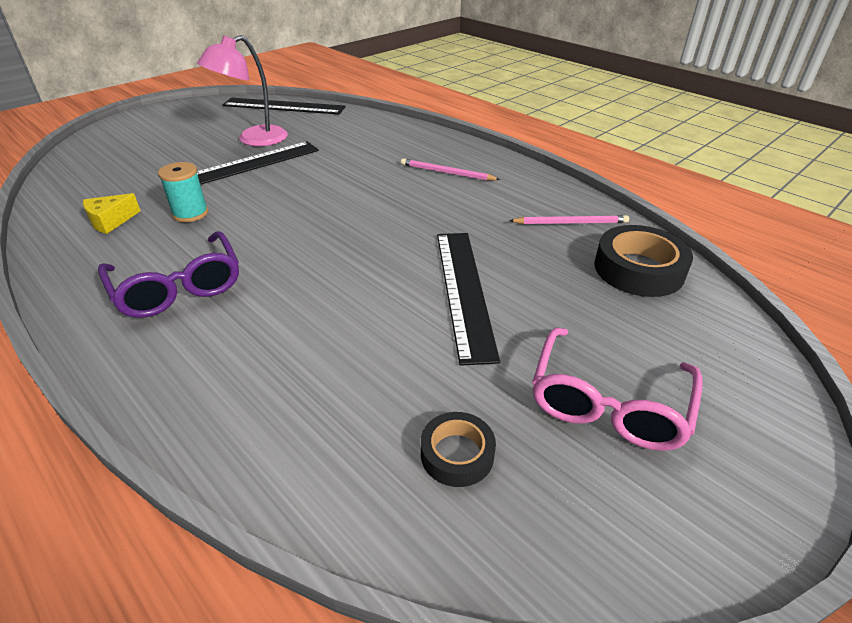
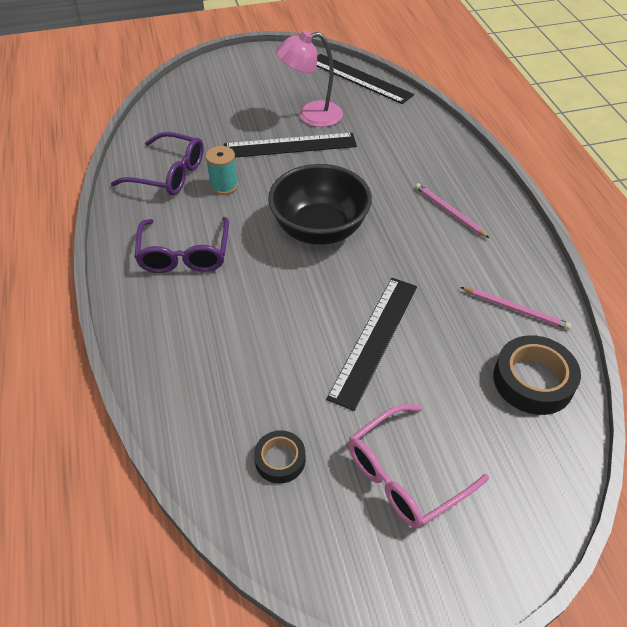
camera: 30 degrees right, 10 degrees up
(110, 221) = (169, 174): yellow cheese -> purple glasses
(330, 219) = (319, 230): none -> black bowl

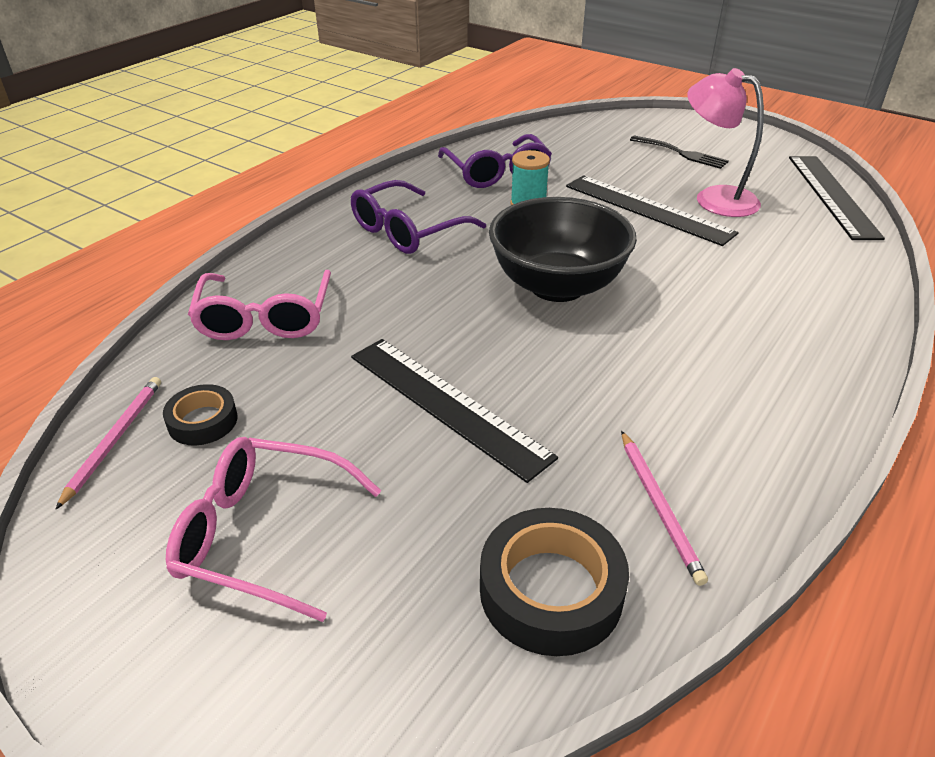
camera: 50 degrees right, 10 degrees down
(203, 377) = (265, 318): none -> pink glasses
(251, 92) = (681, 153): none -> black fork
(374, 340) = (446, 405): black ruler -> black ruler turned 60 degrees clockwise
(449, 211) = (739, 361): pink pencil -> pink pencil (115, 439)

